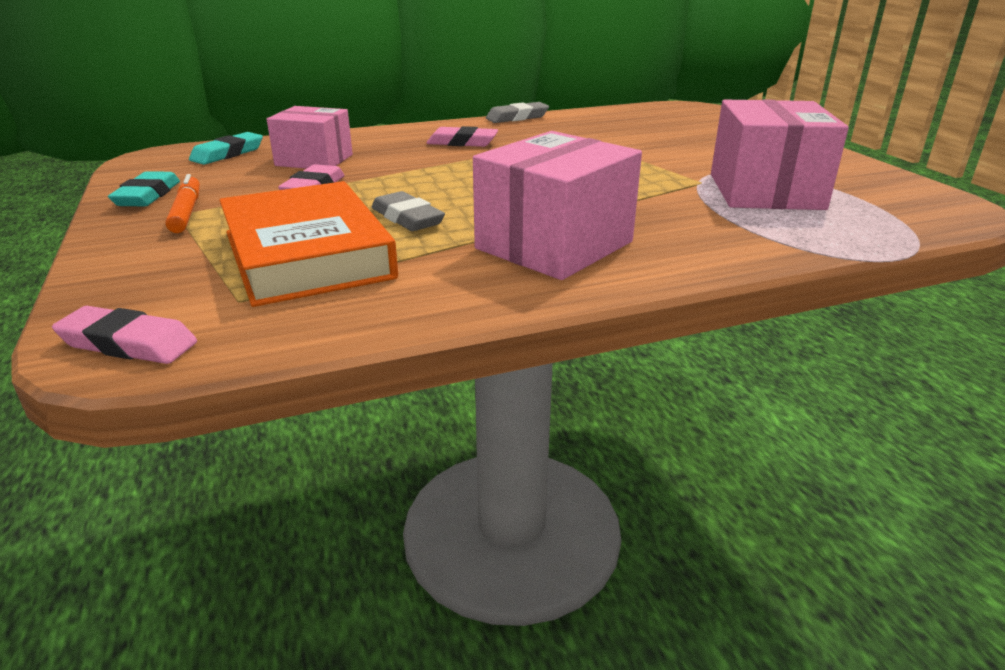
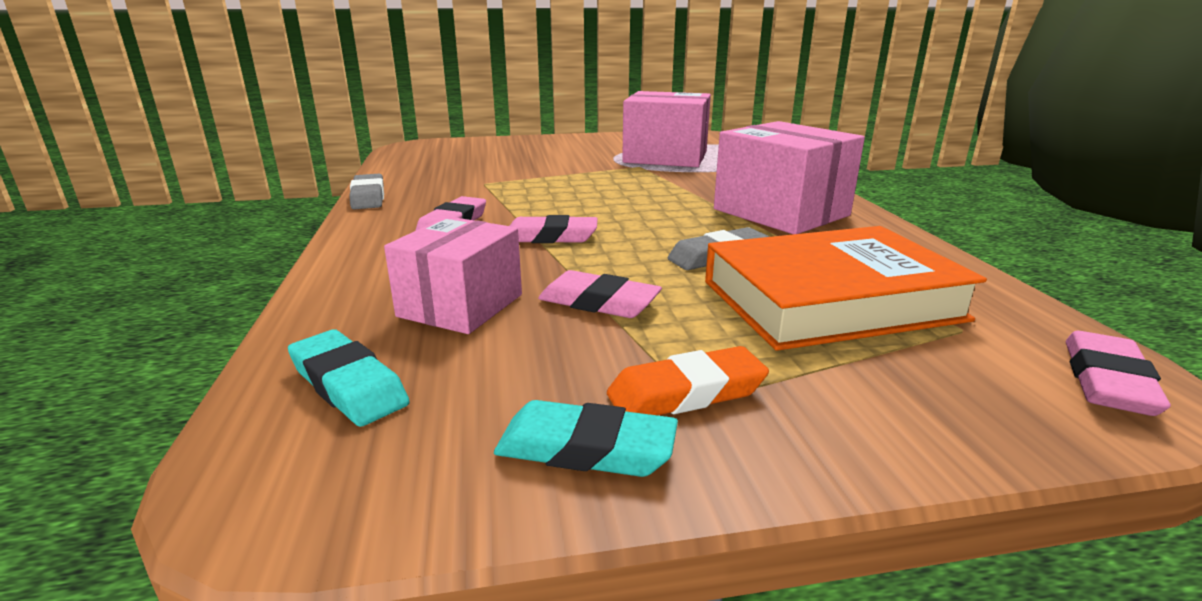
camera: 80 degrees left, 5 degrees down
(186, 212) = (686, 393): orange marker -> orange eraser
(442, 168) = (550, 237): none -> pink eraser

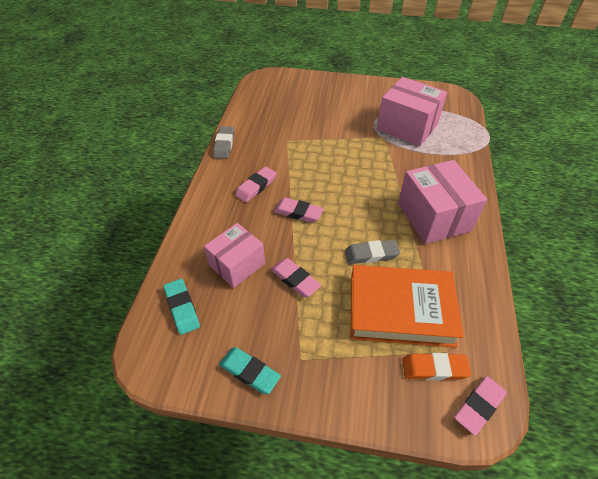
camera: 20 degrees right, 25 degrees up
(686, 393) = (299, 354): orange eraser -> orange eraser (434, 368)

